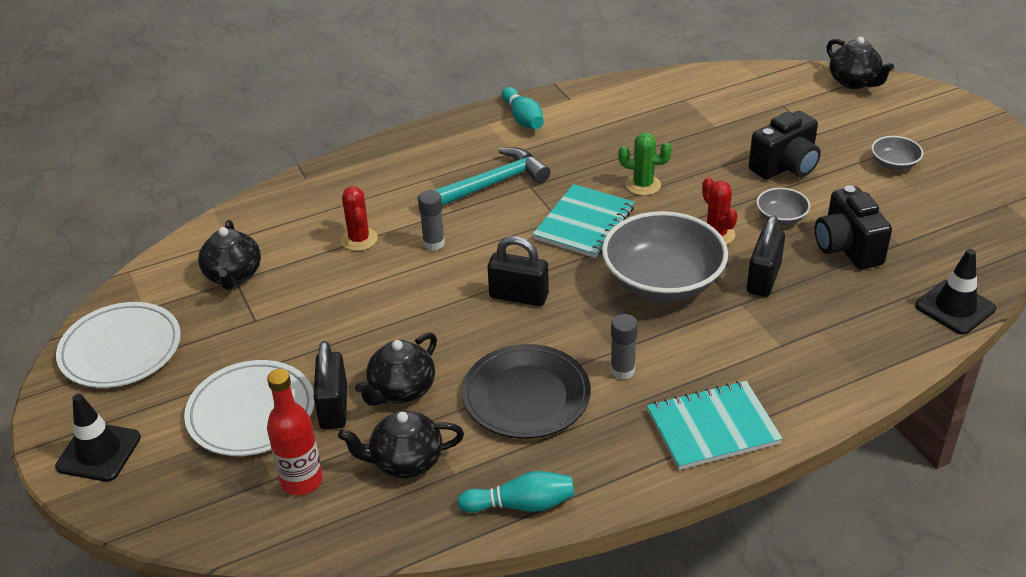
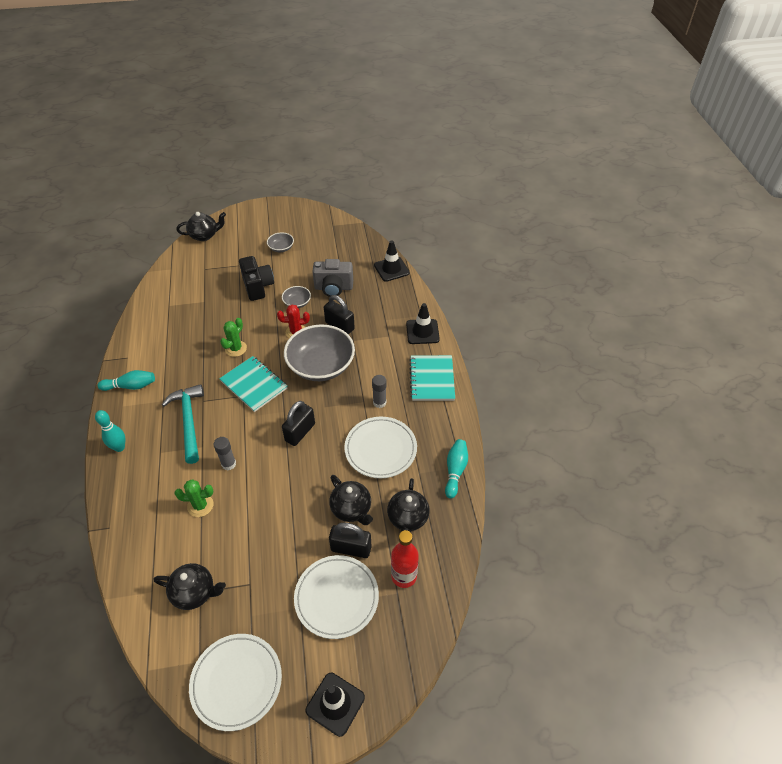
camera: 75 degrees left, 10 degrees up
(359, 239) = (200, 505): red cactus -> green cactus
(422, 144) = (119, 447): none -> turquoise bowling pin
(526, 396) = (380, 449): black plate -> white plate
(822, 388) = (422, 332): none -> black traffic cone
(847, 248) = (333, 288): black camera -> grey camera

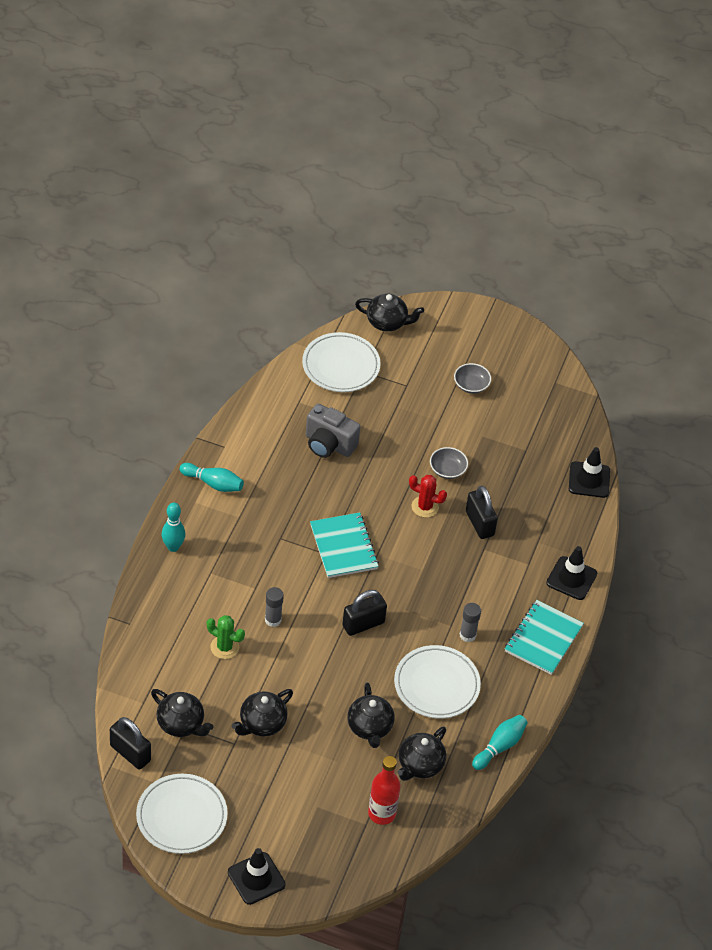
camera: 25 degrees right, 0 degrees up
(189, 421) = (255, 554): turquoise hammer -> none
(236, 348) = (346, 494): green cactus -> none
(258, 287) = (413, 426): black camera -> none
(264, 553) = (262, 723): none -> black teapot
(321, 365) = (429, 561): grey bowl -> none
(333, 288) = (502, 471): grey camera -> grey camera (329, 444)
(336, 597) = (307, 797): white plate -> white plate (341, 365)
(351, 548) = (347, 763): black padlock -> black padlock (130, 753)

